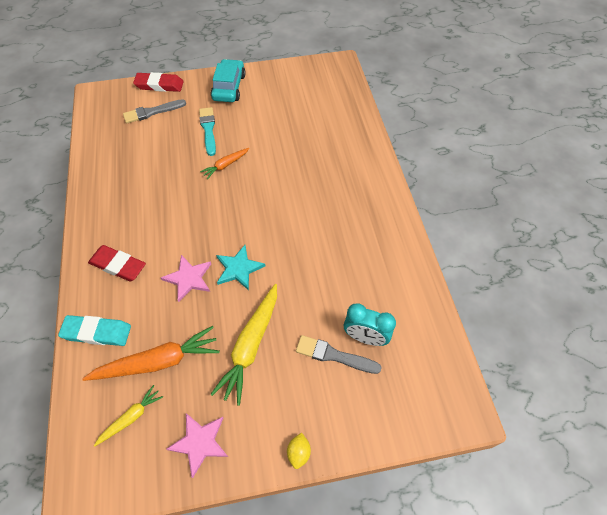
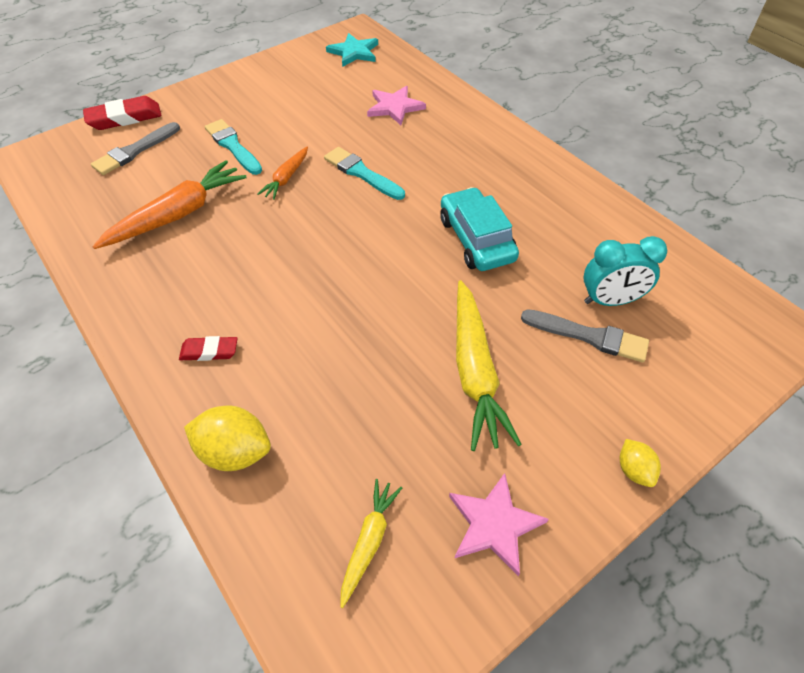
camera: 25 degrees left, 5 degrees down
(97, 332) = (235, 451): turquoise eraser -> yellow lemon
(118, 265) = (209, 351): red eraser -> red eraser, size x0.60
(158, 362) = (358, 448): orange carrot -> orange carrot (178, 214)
(189, 278) = (329, 326): pink star -> pink star (395, 107)
(229, 87) = (229, 93): turquoise car -> turquoise car (476, 239)
(238, 268) = (391, 288): turquoise star -> turquoise star (354, 52)
(272, 179) = (362, 173): none -> turquoise brush
(334, 355) = (589, 336): grey brush -> grey brush turned 150 degrees counterclockwise

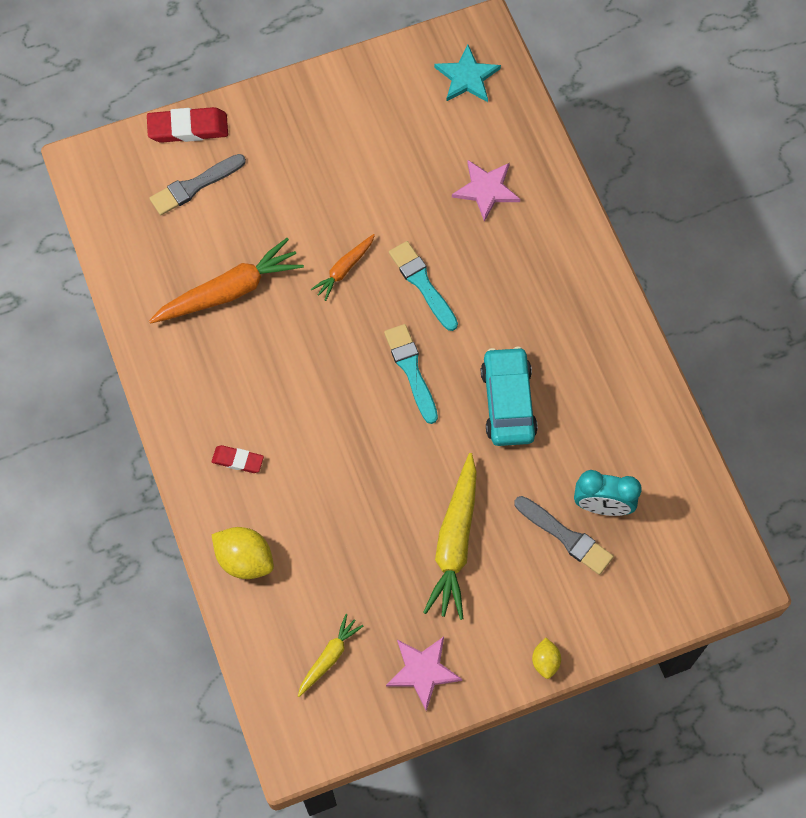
camera: 15 degrees right, 15 degrees up
(233, 146) = (297, 206): turquoise brush -> turquoise brush (411, 370)

